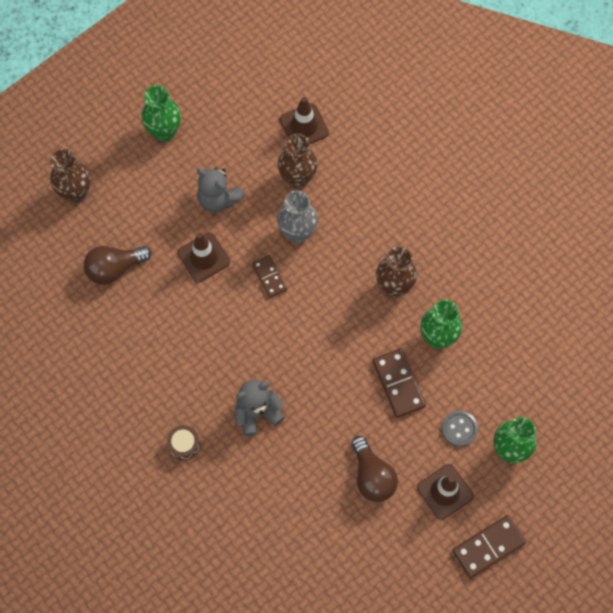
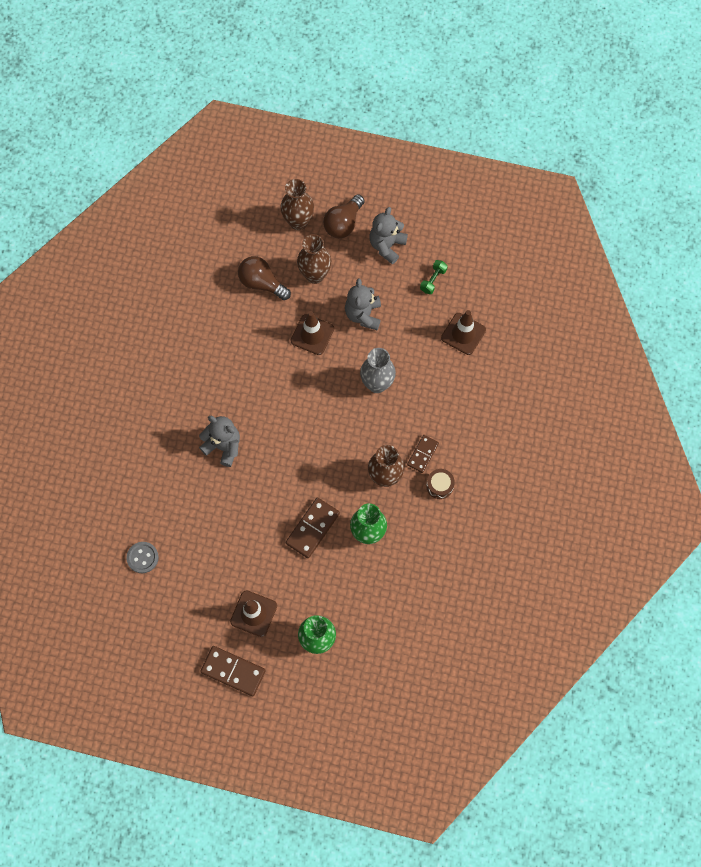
camera: 55 degrees right, 0 degrees up
(164, 132) = (387, 246): green vase -> grey teddy bear
(184, 444) = (167, 414): brown drum -> brown drum (439, 486)
(231, 116) = (433, 280): none -> green dumbbell
(269, 277) = (329, 387): brown domino -> brown domino (423, 454)
(297, 178) = (419, 356): brown vase -> brown vase (315, 275)
(372, 476) = (230, 555): brown light bulb -> brown light bulb (343, 224)
(459, 429) = (308, 593): grey button -> grey button (142, 557)

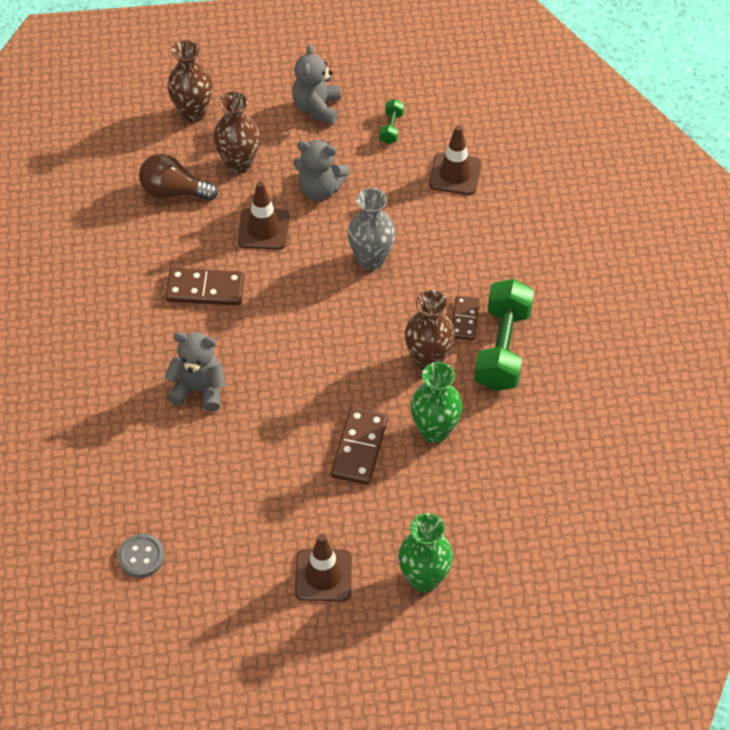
camera: 20 degrees left, 15 degrees down
(233, 671) = (325, 656): brown domino -> brown domino (205, 289)
(343, 224) = (252, 99): brown light bulb -> none
(363, 315) = (320, 189): grey teddy bear -> grey teddy bear turned 60 degrees counterclockwise
(439, 486) = (502, 348): brown drum -> green dumbbell

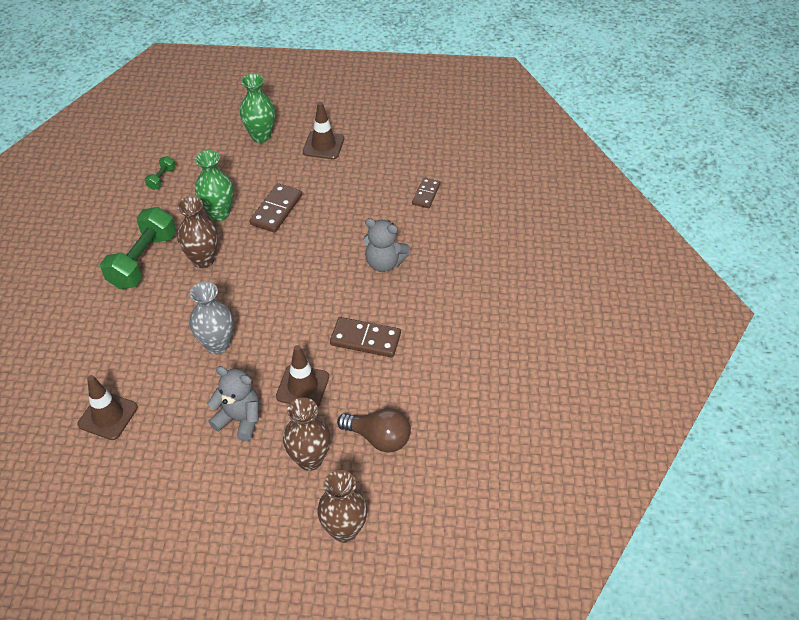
camera: 170 degrees left, 5 degrees down
(141, 556) = (439, 169): grey button -> none
(317, 108) = (212, 515): grey teddy bear -> none
(391, 128) = (146, 477): green dumbbell -> green dumbbell (161, 179)
(465, 319) = (161, 285): brown domino -> brown domino (426, 194)

